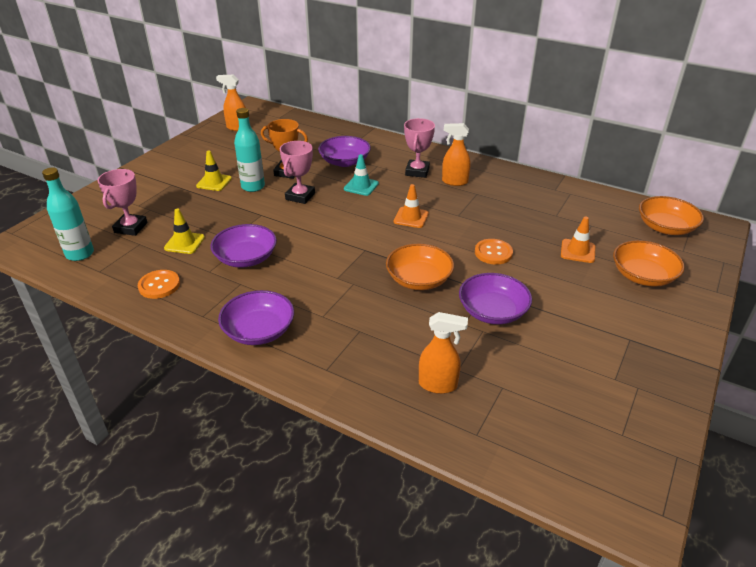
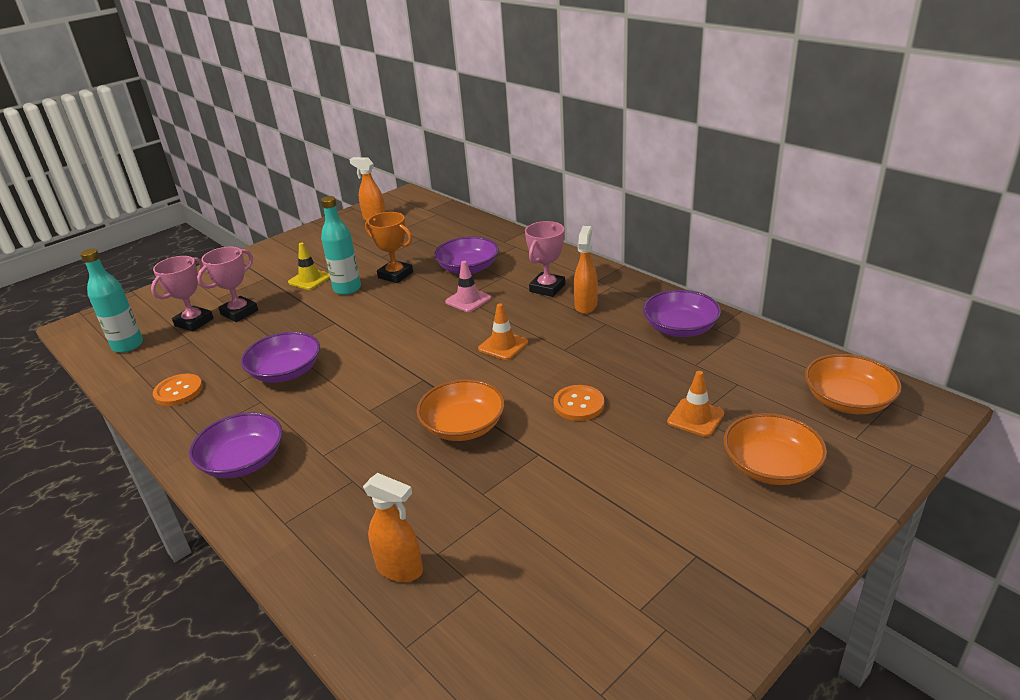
camera: 20 degrees right, 5 degrees down
(184, 243) = (235, 346): yellow traffic cone -> none
(300, 196) = (391, 305): pink trophy -> pink trophy (239, 312)
(361, 186) = (468, 300): turquoise traffic cone -> pink traffic cone
(454, 182) = (586, 305): orange spray bottle -> orange spray bottle turned 75 degrees clockwise
(492, 311) = (529, 483): purple bowl -> purple bowl (680, 328)

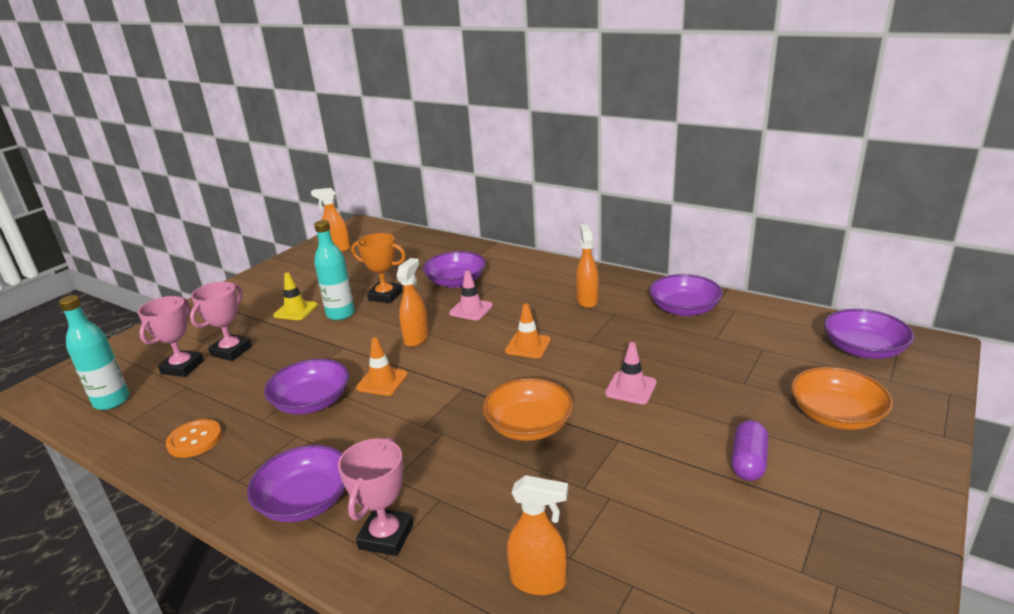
camera: 15 degrees left, 5 degrees down
(404, 323) = (416, 338): none -> orange spray bottle
(547, 288) = (542, 290): pink trophy -> pink trophy (386, 536)
(578, 404) = (631, 388): orange button -> pink traffic cone
(651, 497) = (748, 462): none -> purple capsule
(695, 418) = (744, 383): orange traffic cone -> orange traffic cone (382, 381)
(847, 400) = (863, 349): orange bowl -> purple bowl

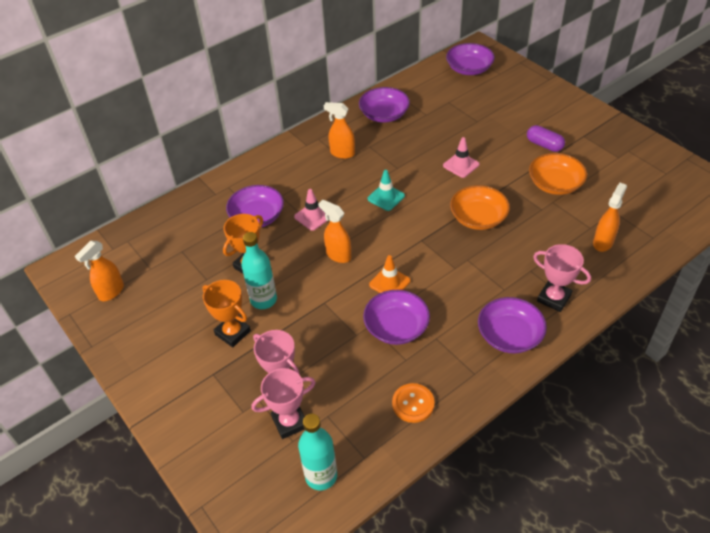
camera: 70 degrees left, 20 degrees up
(182, 367) = (290, 422): pink trophy -> pink trophy turned 60 degrees counterclockwise
(296, 310) = (233, 333): yellow traffic cone -> orange trophy
(528, 346) = (386, 197): orange traffic cone -> turquoise traffic cone
(836, 415) = (520, 103): orange bowl -> orange bowl (555, 184)

